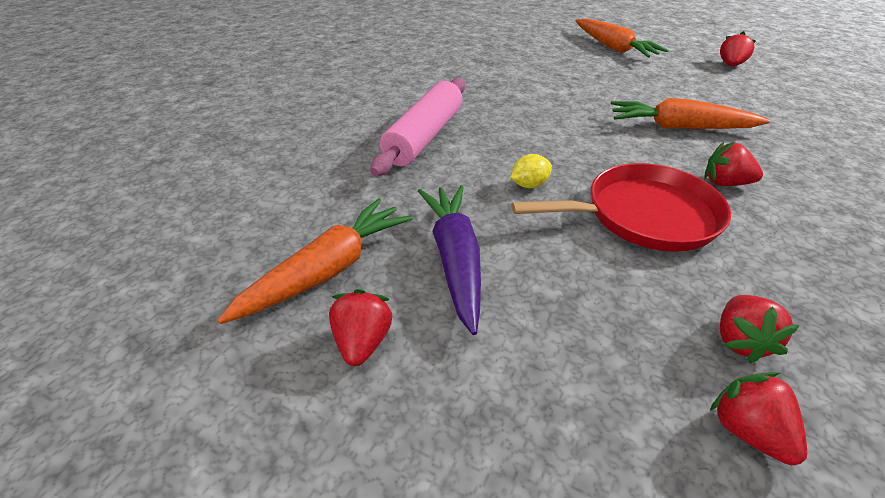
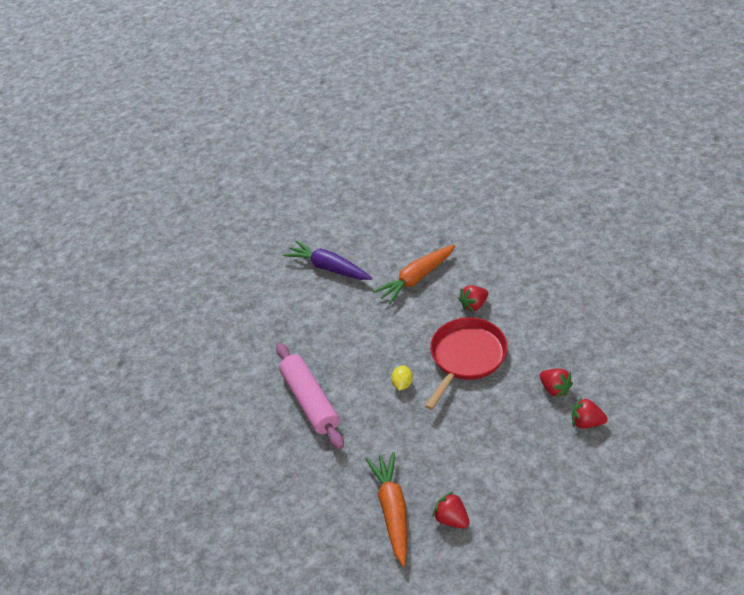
camera: 45 degrees left, 5 degrees up
(455, 259) = (430, 453): purple carrot -> purple carrot (329, 268)
(613, 47) = (301, 226): orange carrot -> none
(730, 65) = (382, 194): red strawberry -> none

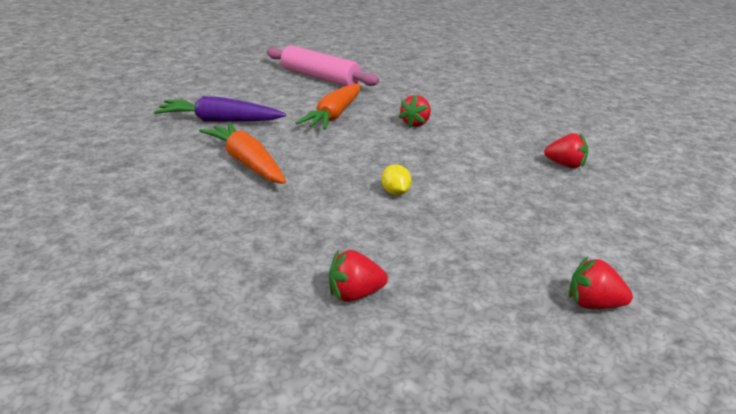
camera: 35 degrees left, 15 degrees down
(310, 401) = (281, 232): pink rolling pin -> pink rolling pin (320, 77)
(392, 510) = (506, 319): orange carrot -> orange carrot (246, 162)
(466, 357) = (447, 159): red pan -> none
(586, 422) = (626, 182): red strawberry -> red strawberry (354, 294)

